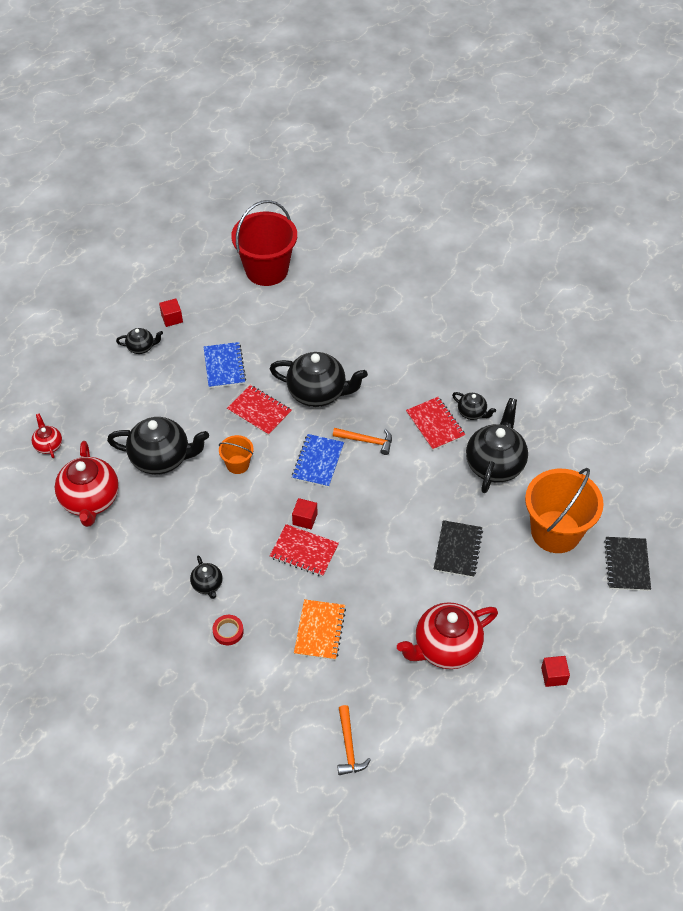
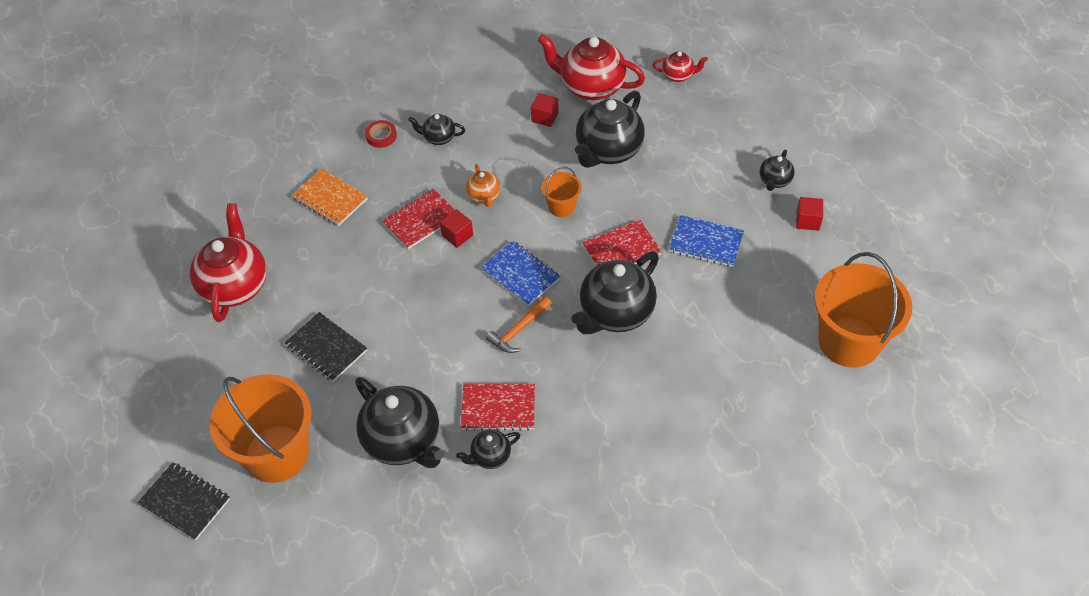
camera: 120 degrees right, 0 degrees up
(255, 520) = (484, 196): none -> orange teapot
(266, 270) = (849, 341): red bucket -> orange bucket
(349, 746) = (210, 176): orange hammer -> none
(553, 676) = (135, 358): red cube -> red cube (545, 117)

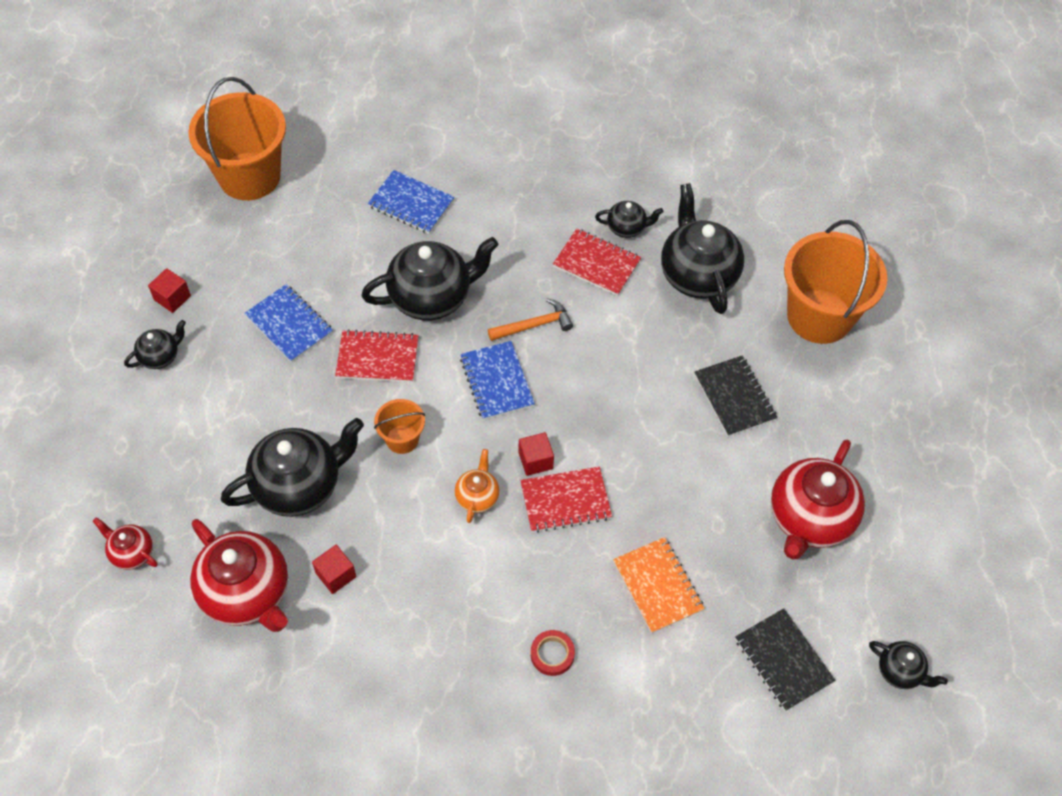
camera: 155 degrees left, 5 degrees up
(185, 502) = (917, 312): black notebook -> black notebook (783, 660)
(438, 138) = (482, 612): black teapot -> black teapot (900, 671)
(694, 385) = (411, 203): none -> blue notebook

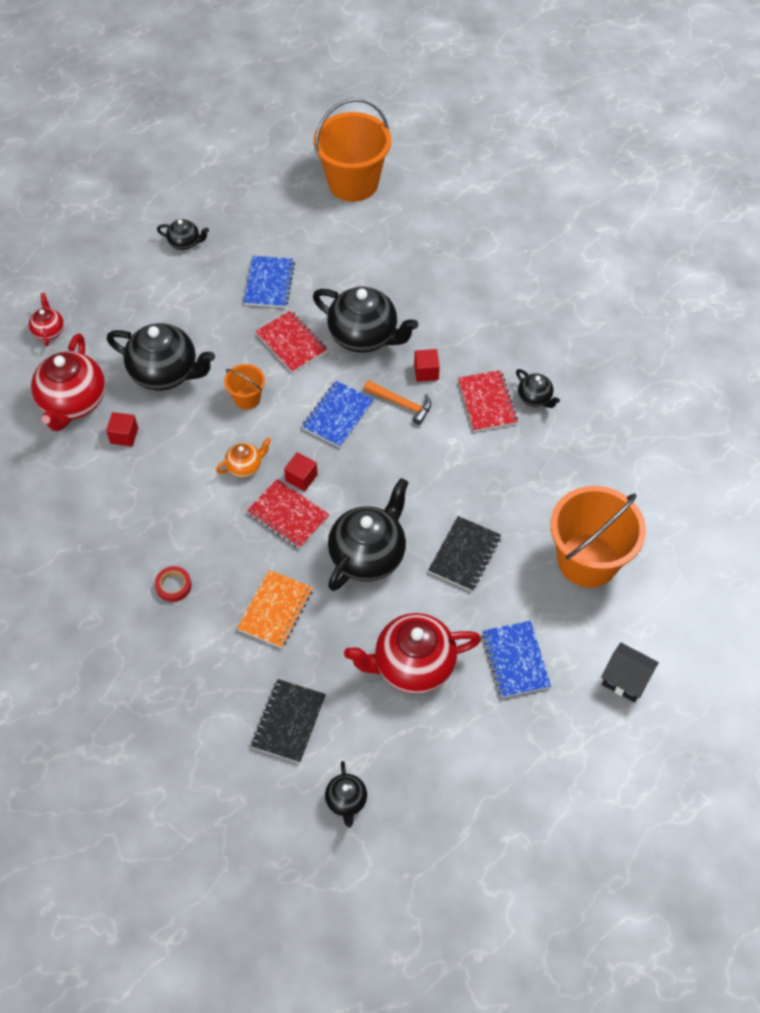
camera: 50 degrees right, 0 degrees up
(172, 298) = (229, 217): red cube -> red cube (426, 372)
(411, 203) = (423, 273): blue notebook -> blue notebook (515, 660)
(697, 275) = (541, 464): black teapot -> black teapot (368, 555)
(951, 377) = (625, 679): none -> black house

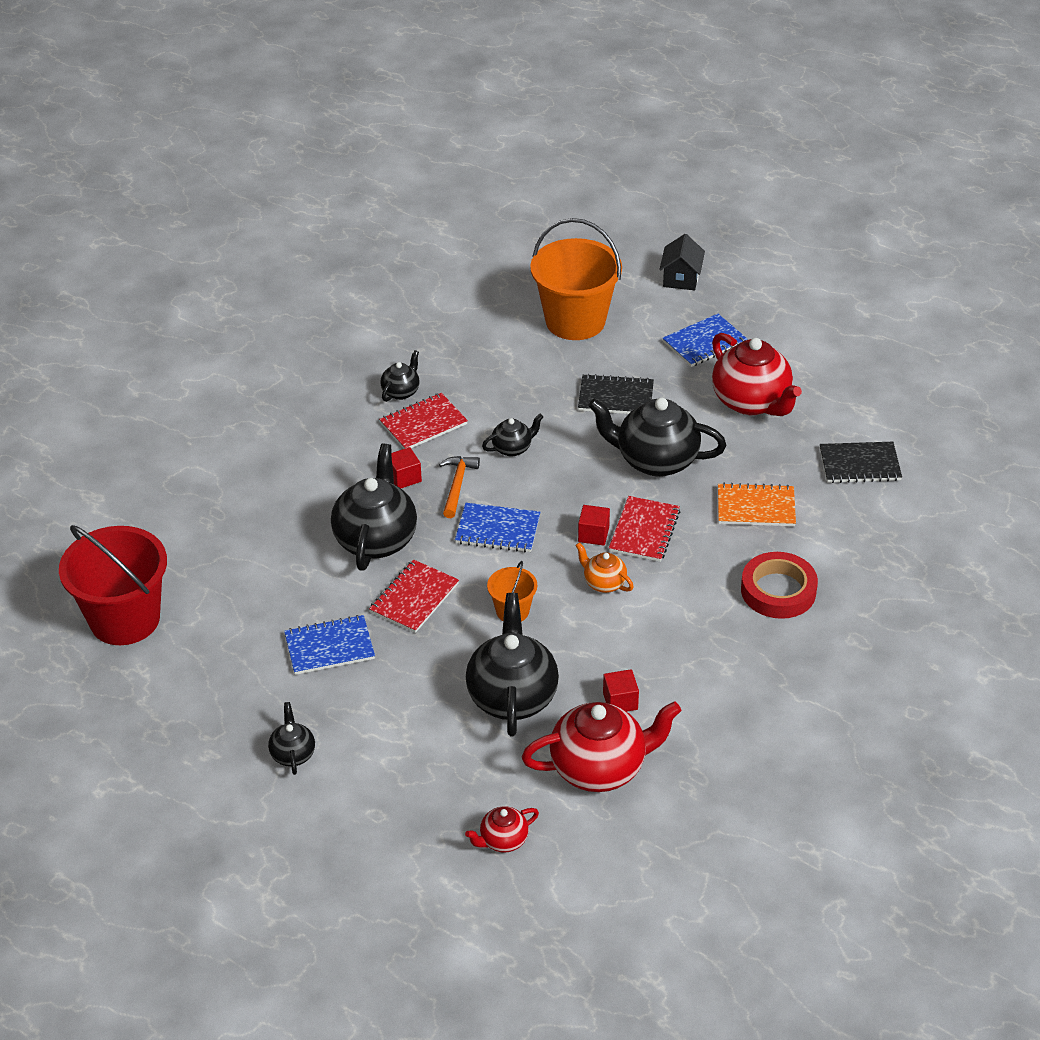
camera: 110 degrees left, 15 degrees down
(173, 585) = (778, 590): red tape -> red tape, size x1.87
(346, 801) = (903, 409): black teapot -> black teapot (512, 448)
(353, 183) = (125, 619): orange bucket -> red bucket

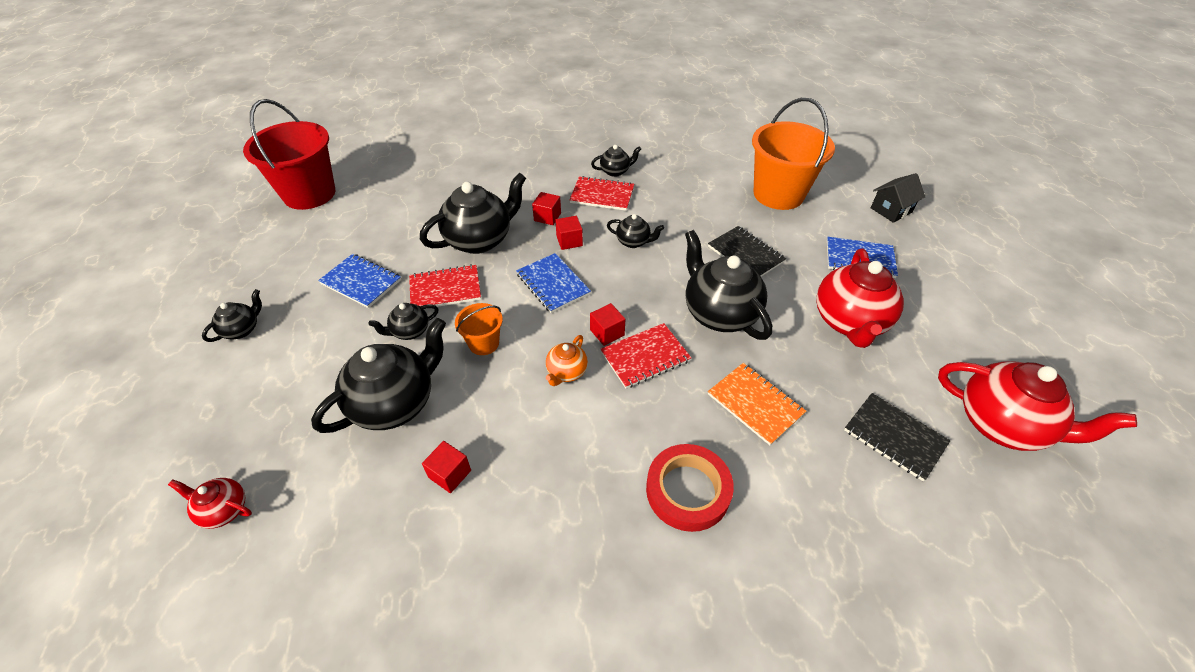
camera: 45 degrees right, 5 degrees up
(439, 647) = (410, 331): none -> black teapot
(457, 485) = (569, 241): orange hammer -> red cube
(599, 768) = (359, 517): red teapot -> red teapot (1001, 424)
(604, 583) = (566, 372): orange teapot -> orange teapot turned 150 degrees counterclockwise

